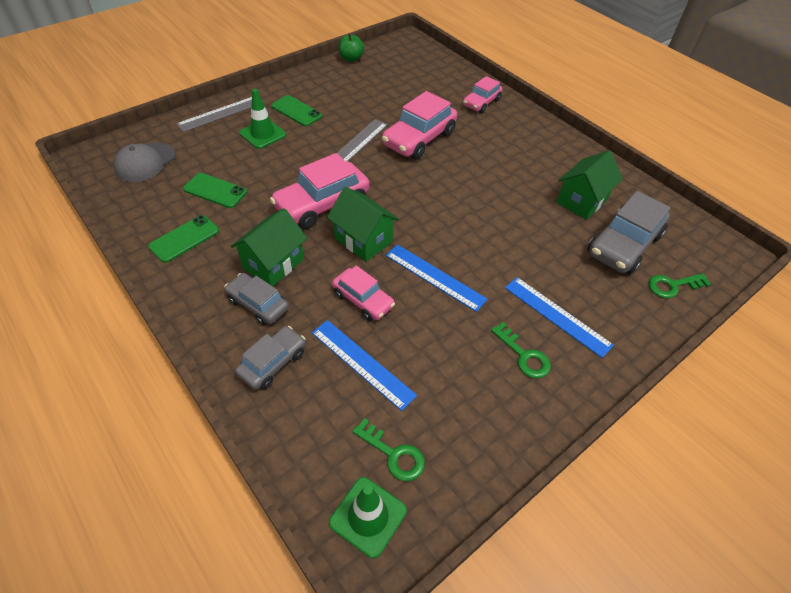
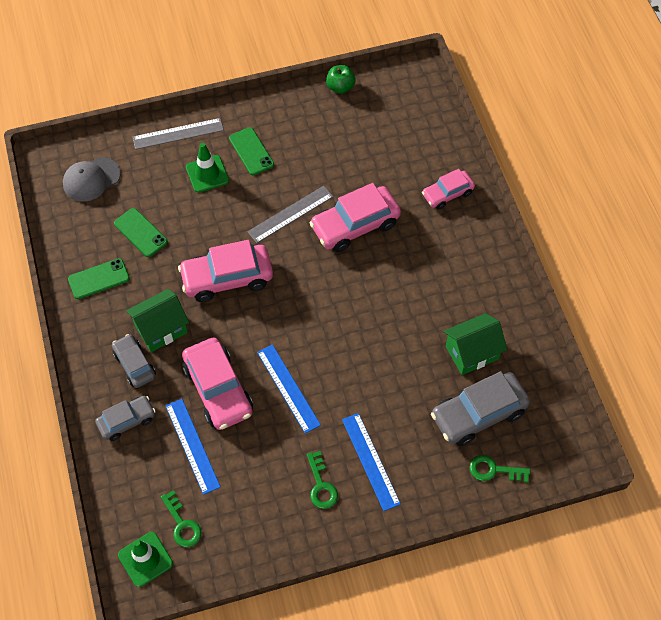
camera: 25 degrees right, 10 degrees up
(363, 240) = (245, 329): green house -> none
(363, 300) = (218, 389): pink car -> pink car, size x1.67

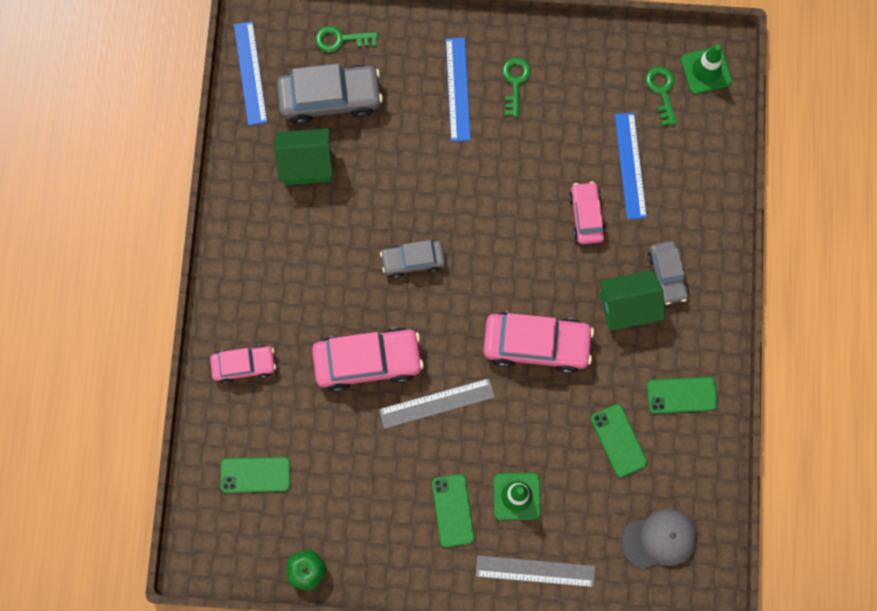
camera: 160 degrees left, 15 degrees up
(127, 421) = (690, 215): grey car -> grey car (413, 260)
(218, 389) = (586, 216): pink car -> pink car, size x0.60
(288, 388) = (513, 192): blue ruler -> blue ruler (250, 73)
(404, 130) = (255, 474): none -> green phone
(494, 470) = (341, 39): green key -> green key turned 150 degrees clockwise

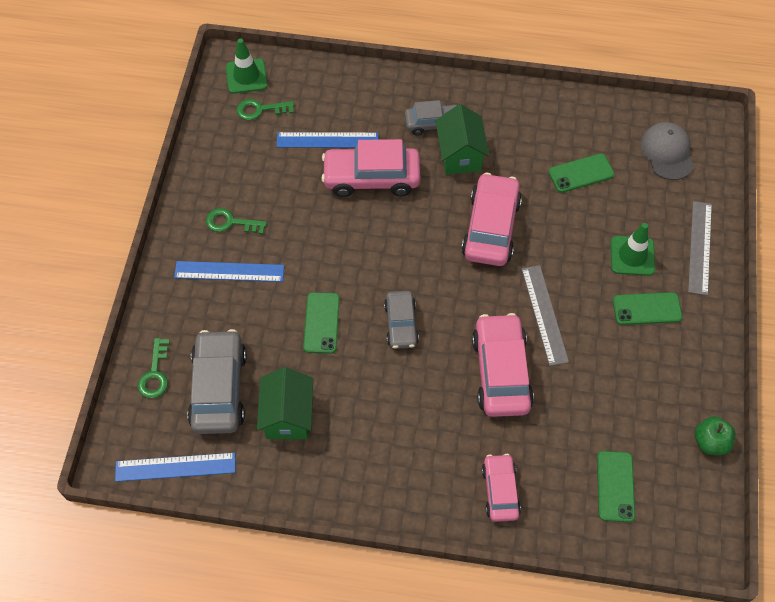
camera: 85 degrees left, 15 degrees down
(586, 216) = (371, 178): pink car -> pink car, size x1.67
(681, 395) = (541, 124): green phone -> green phone (321, 323)

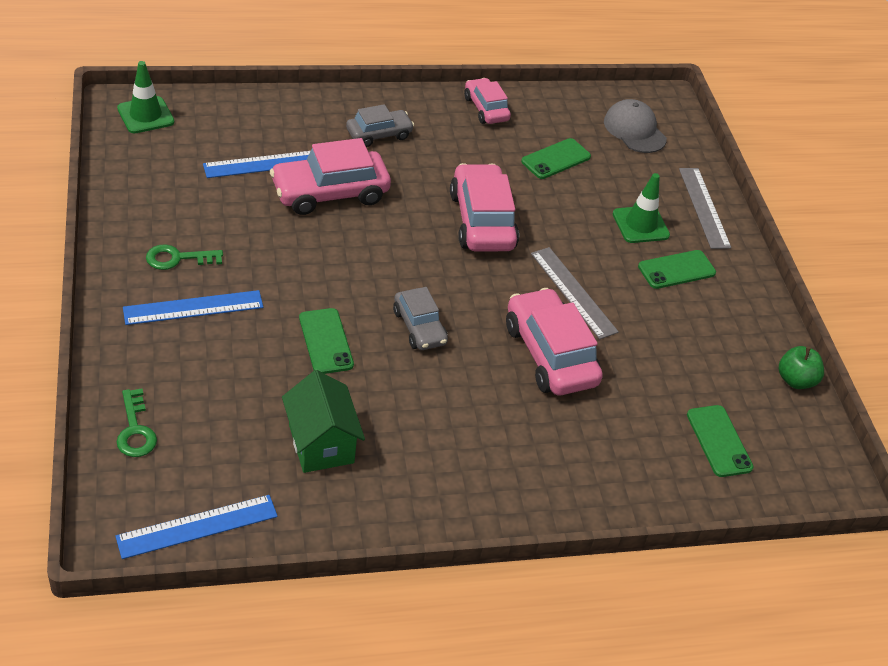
camera: 25 degrees left, 15 degrees down
(219, 388) = (224, 431): grey car -> none
(260, 110) = (174, 145): green key -> none
(460, 155) = (420, 159): green house -> none
(500, 491) = (598, 471): pink car -> pink car (486, 109)

